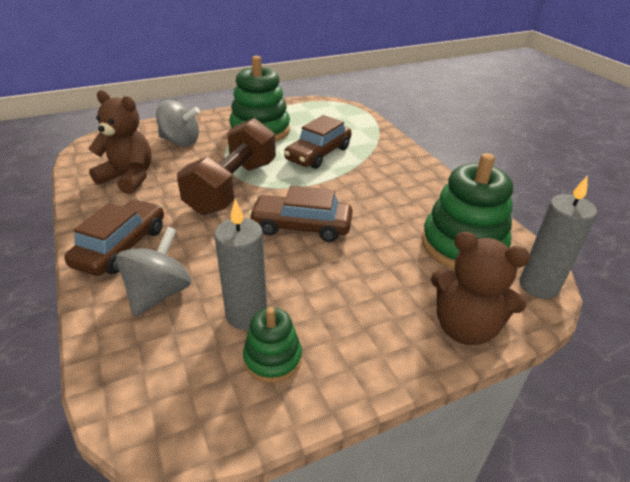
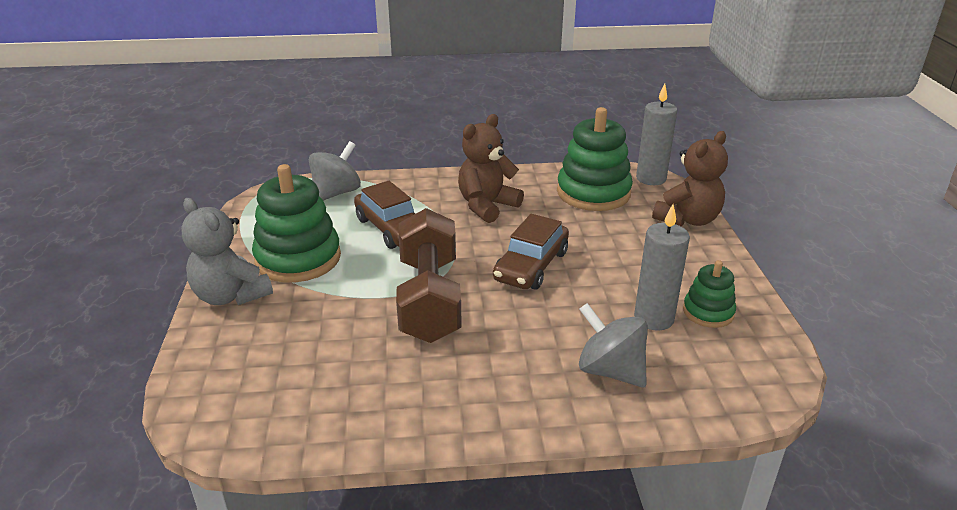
camera: 70 degrees left, 5 degrees down
(121, 247) = (517, 396): brown car -> none
(128, 178) = (352, 386): brown teddy bear -> brown teddy bear (487, 206)
(180, 141) = (275, 330): grey spinning top -> grey spinning top (336, 193)
(211, 121) = (231, 296): none -> grey teddy bear
(233, 187) = (429, 299): brown dumbbell -> brown dumbbell turned 45 degrees clockwise

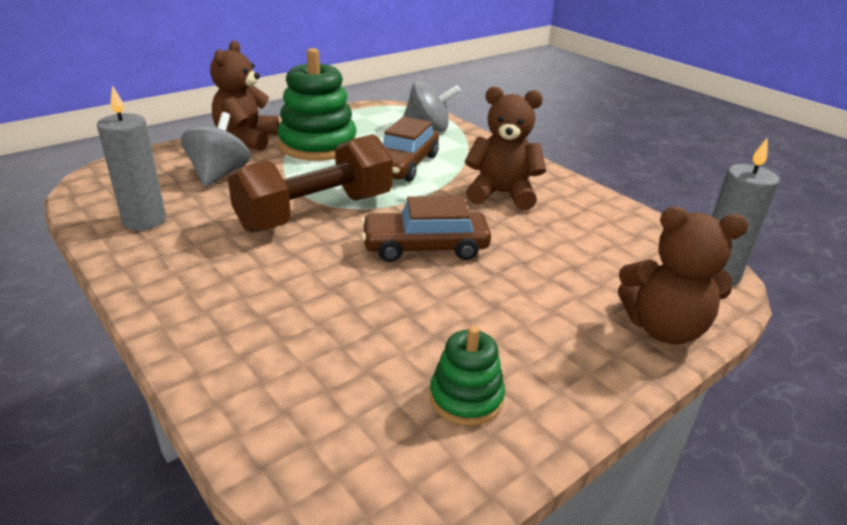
camera: 55 degrees right, 0 degrees up
(231, 296) = (247, 139): grey teddy bear -> brown teddy bear
(593, 193) = (619, 245): green stacking toy -> none
(610, 370) = (283, 347): grey spinning top -> grey spinning top (219, 175)
(653, 318) = (409, 355): grey candle -> grey candle (144, 221)

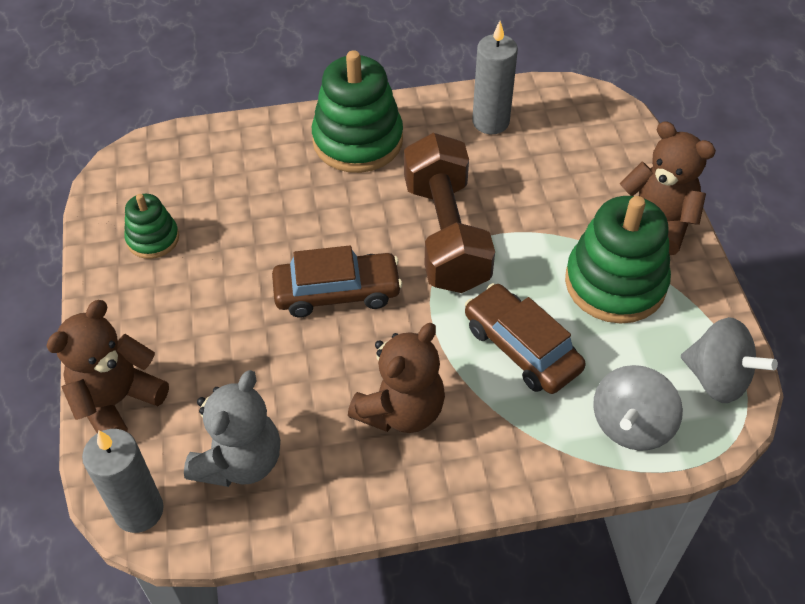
camera: 120 degrees right, 20 degrees up
(205, 292) = (358, 140): none -> green stacking toy
(219, 175) = (565, 183): grey spinning top -> grey spinning top (717, 378)
(425, 247) = (337, 292): brown car -> brown car turned 60 degrees clockwise
(620, 244) = (240, 461): none -> grey teddy bear

